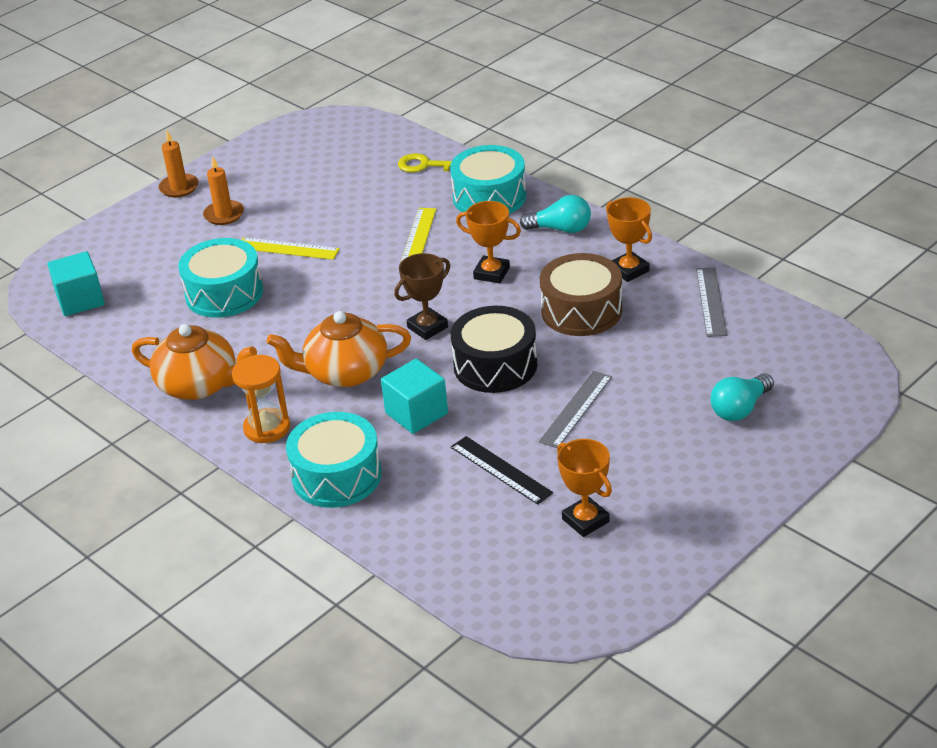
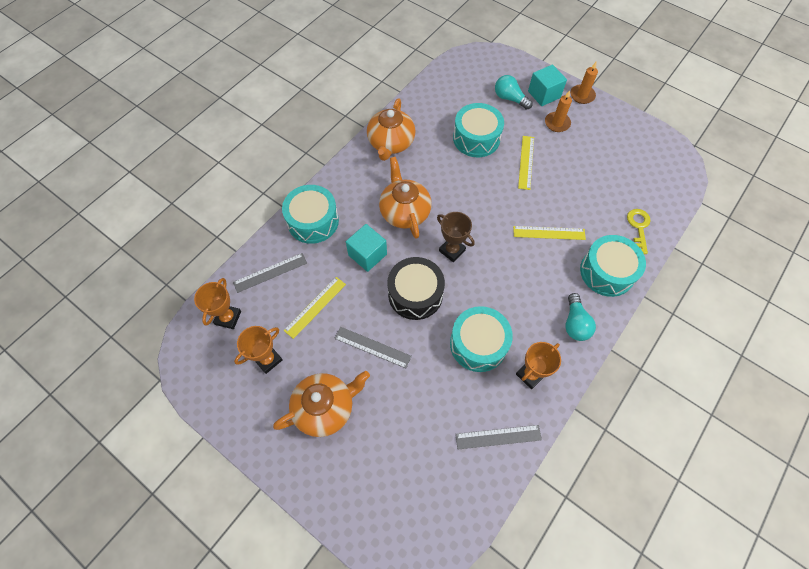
camera: 80 degrees right, 25 degrees up
(80, 300) = (463, 74): turquoise cube -> turquoise cube (544, 94)
(267, 428) = (354, 181): orange hourglass -> none
(428, 524) = (270, 272): none -> grey ruler
(491, 273) = (515, 282): orange trophy -> orange trophy (228, 318)
(501, 470) = (315, 307): black ruler -> yellow ruler
(581, 310) = (478, 344): brown drum -> turquoise drum
(666, 456) = (325, 408): none -> orange teapot
(740, 409) = (374, 459): turquoise light bulb -> turquoise light bulb (510, 98)

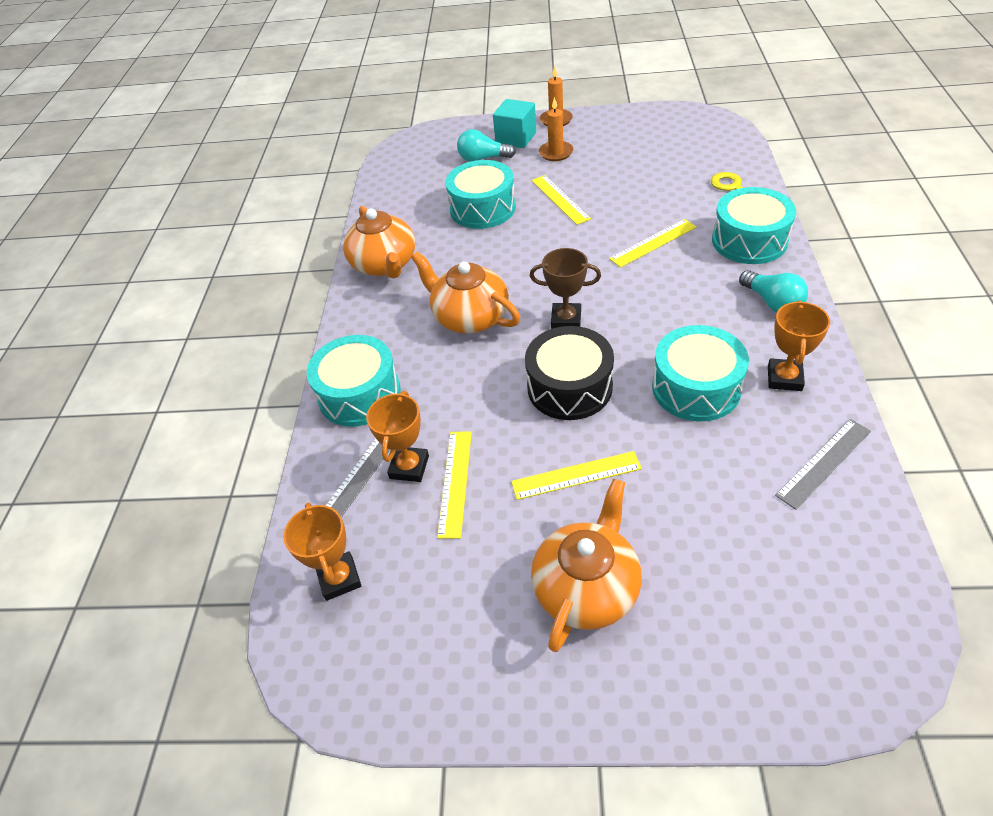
camera: 30 degrees left, 15 degrees down
(268, 359) = (449, 588): orange trophy -> orange trophy (409, 467)
(367, 254) = (468, 385): turquoise cube -> none
(372, 347) = (576, 475): grey ruler -> yellow ruler

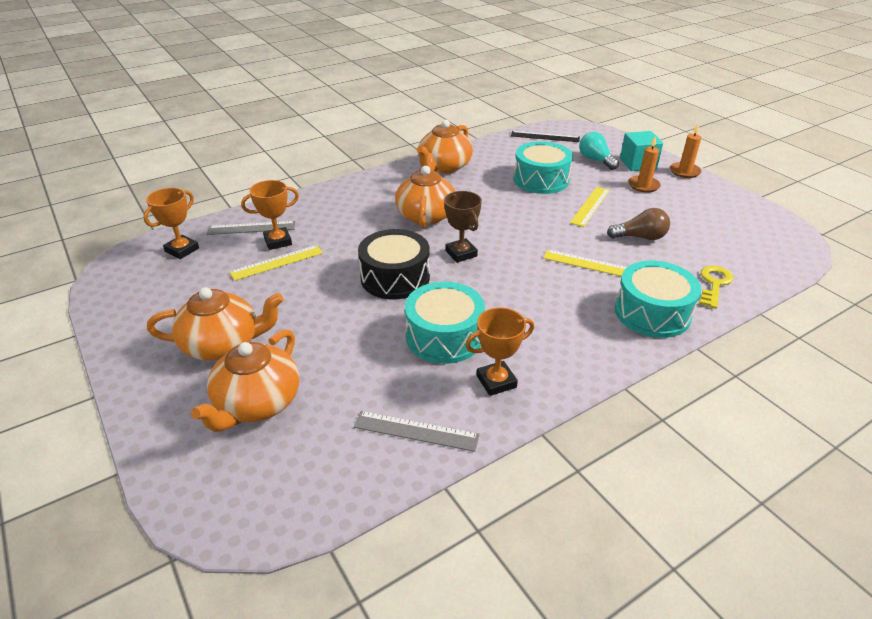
camera: 50 degrees right, 10 degrees down
(359, 394) = (323, 202): turquoise drum -> none
(402, 169) = (545, 136): none -> black ruler
(576, 475) = (315, 308): yellow ruler -> none
(636, 194) = (640, 237): none -> brown light bulb
(715, 583) = (257, 403): none -> orange teapot
(772, 302) = (584, 349): turquoise light bulb -> none

